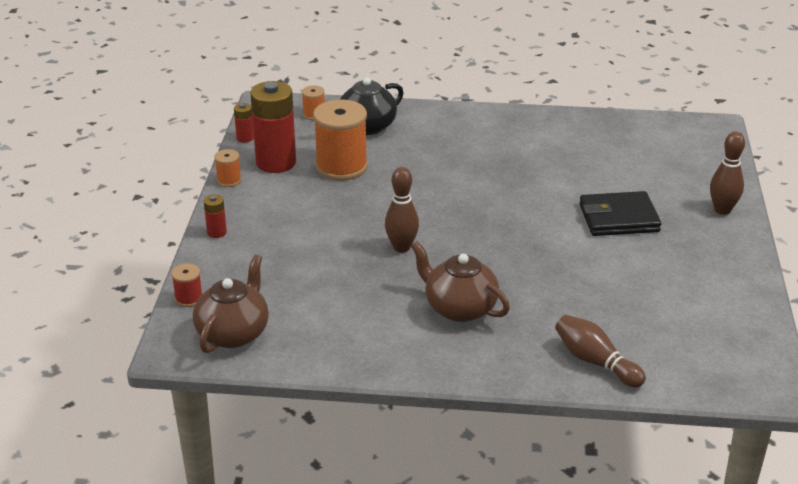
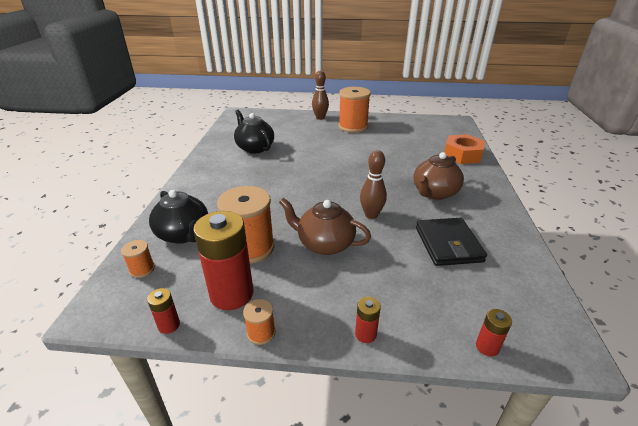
camera: 90 degrees left, 0 degrees up
(189, 298) = (487, 347): red spool -> red battery
(233, 333) = (521, 305): brown teapot -> brown teapot (324, 244)
(579, 152) = (254, 148): none -> black teapot
(595, 362) = (462, 155): brown bowling pin -> orange nut
(618, 218) = (328, 141): black wallet -> black wallet (448, 244)
(690, 245) = (353, 127): none -> orange spool

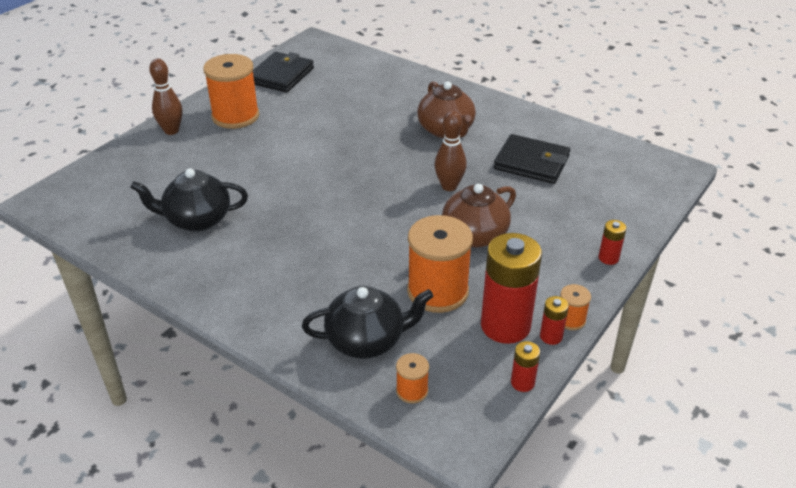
camera: 60 degrees left, 5 degrees up
(407, 124) = (281, 75): none -> black wallet
(462, 155) = (392, 78): orange nut -> none
(487, 347) = (655, 203): red battery -> red battery (551, 336)

